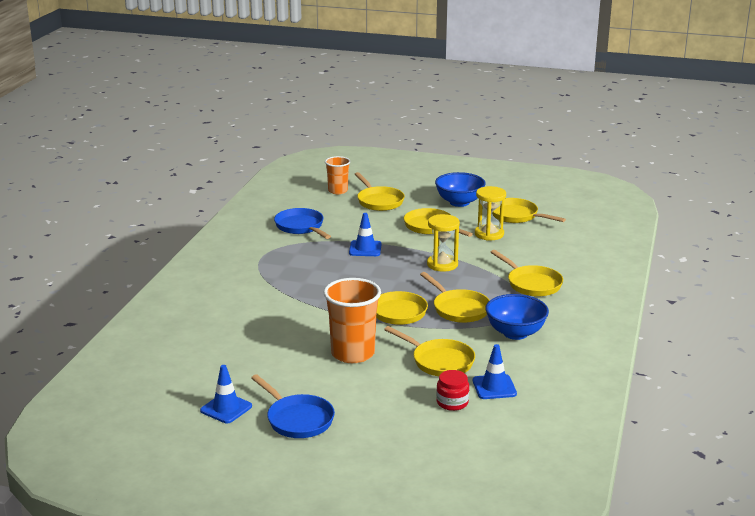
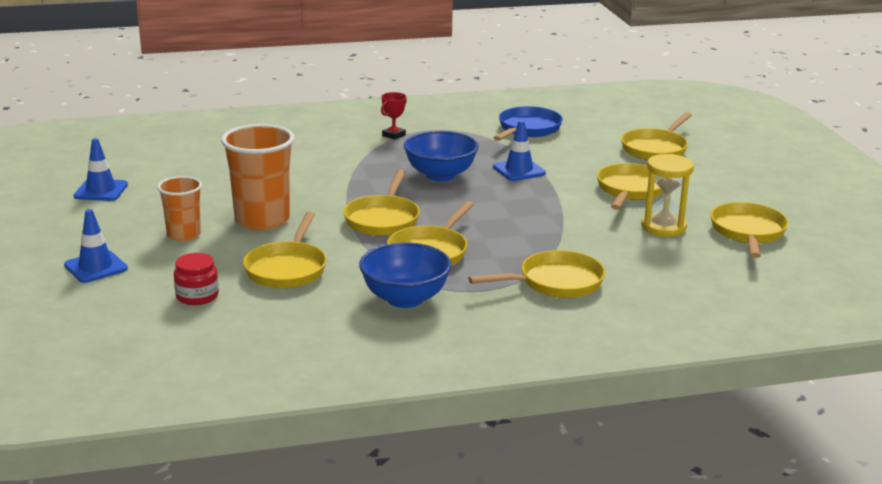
camera: 60 degrees right, 0 degrees up
(255, 272) = (393, 135): none -> red trophy
(297, 419) = (102, 226): blue pan -> none
(338, 191) = (648, 124): orange cup -> orange cup (184, 234)
(442, 264) = (536, 218): yellow hourglass -> none
(459, 202) = (729, 191): blue bowl -> blue bowl (440, 175)
(494, 387) = (254, 313): blue traffic cone -> blue traffic cone (96, 267)
(532, 284) = (555, 282): yellow pan -> yellow pan turned 135 degrees counterclockwise

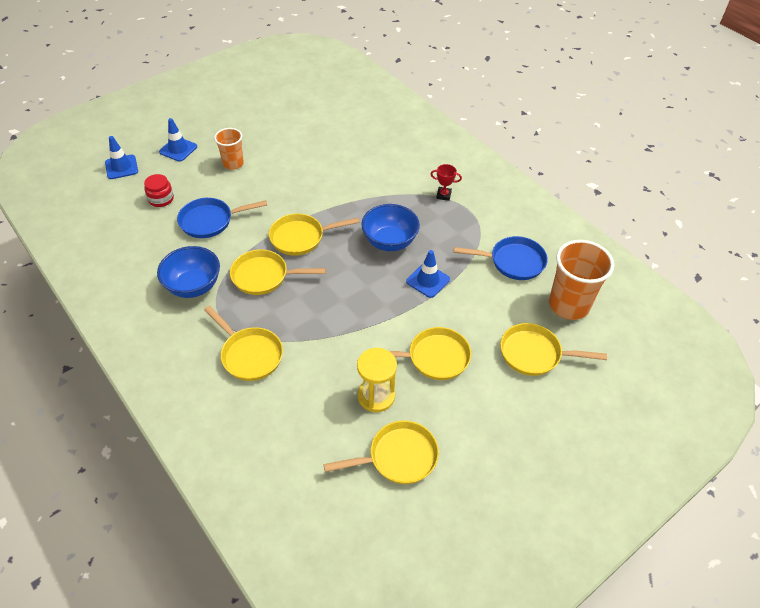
camera: 65 degrees right, 25 degrees up
(101, 191) = (272, 110): blue traffic cone -> blue traffic cone (121, 167)
(262, 220) = (269, 186): orange cup -> orange cup (568, 305)
(287, 269) = (210, 221): yellow pan -> blue pan

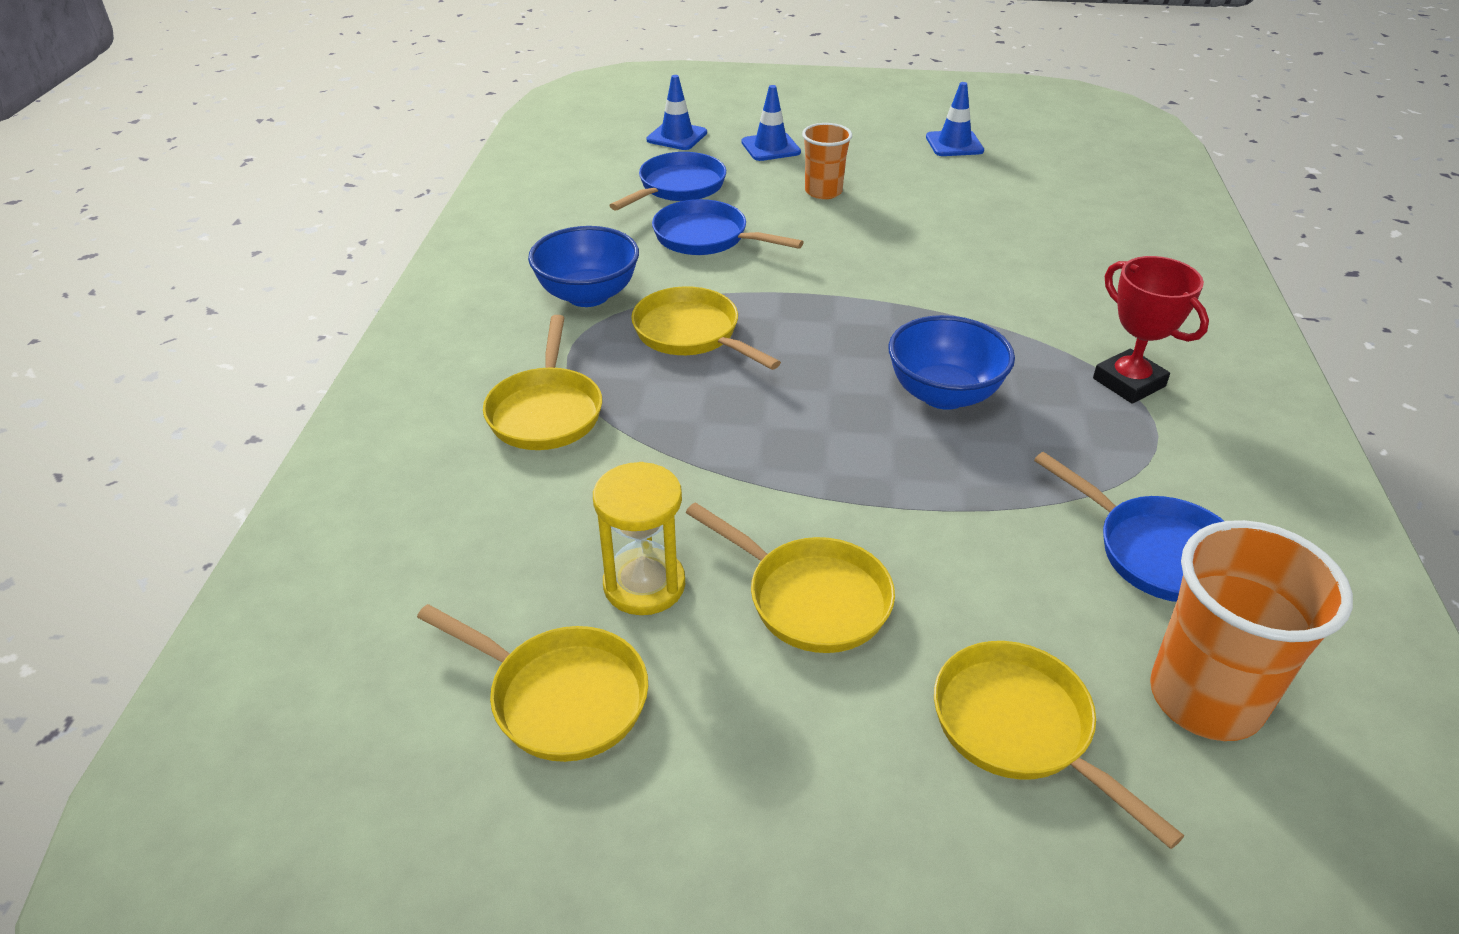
camera: 45 degrees right, 10 degrees down
(161, 199) = (678, 187): red jar -> blue pan
(301, 238) = (805, 317): yellow pan -> none
(428, 280) = (944, 483): blue traffic cone -> blue traffic cone (954, 144)
(443, 195) = (1129, 382): red trophy -> red trophy, size x1.71

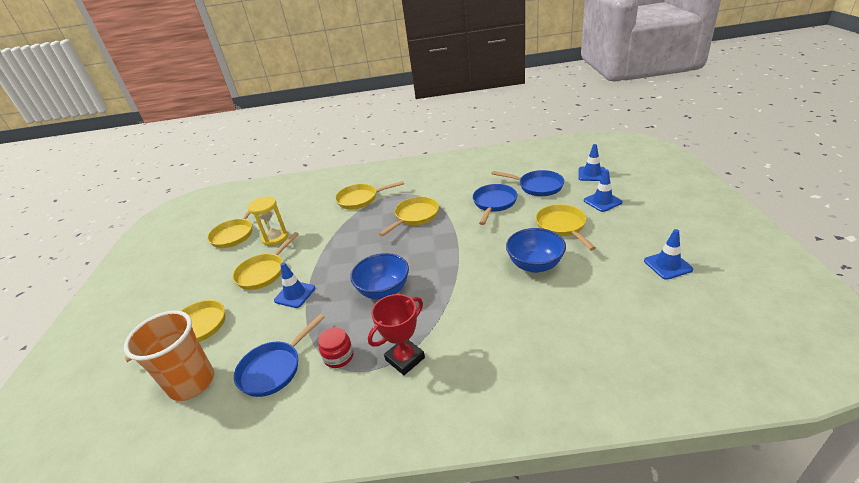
camera: 85 degrees right, 5 degrees down
(588, 295) = (435, 188): blue bowl -> blue bowl (535, 265)
(823, 191) = (562, 226): orange cup -> yellow pan
(922, 529) = (295, 294): none -> blue traffic cone
(1123, 459) = (339, 356): none -> red jar

